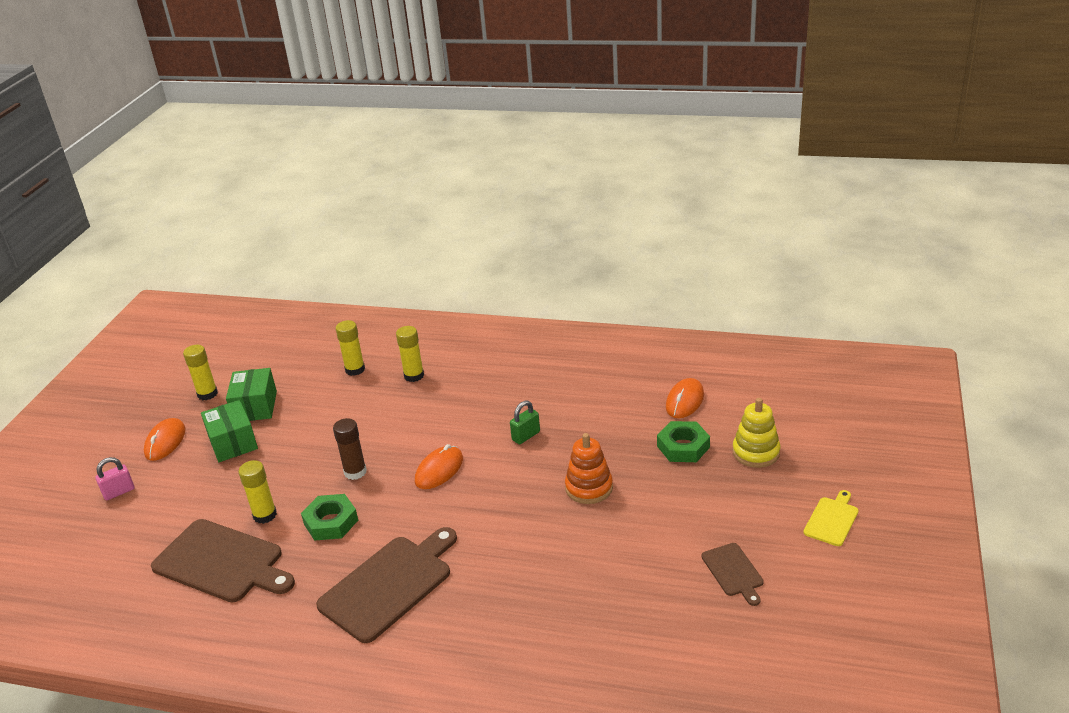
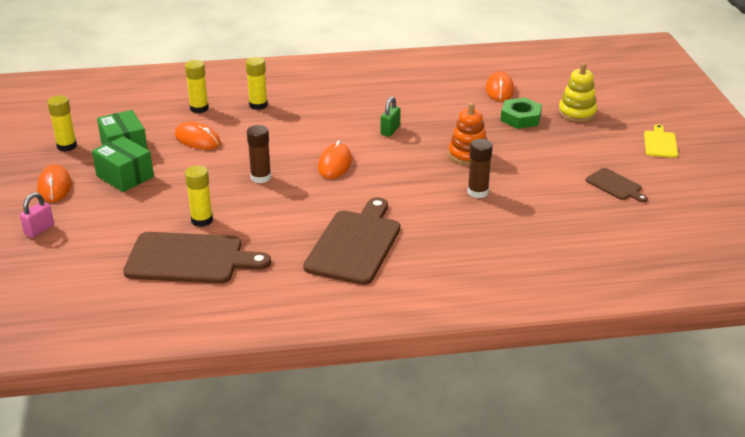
camera: 25 degrees left, 0 degrees up
(328, 409) = (197, 139): none -> orange mouse
(331, 522) = (268, 214): green nut -> none
(565, 544) = (478, 192): none -> brown glue stick

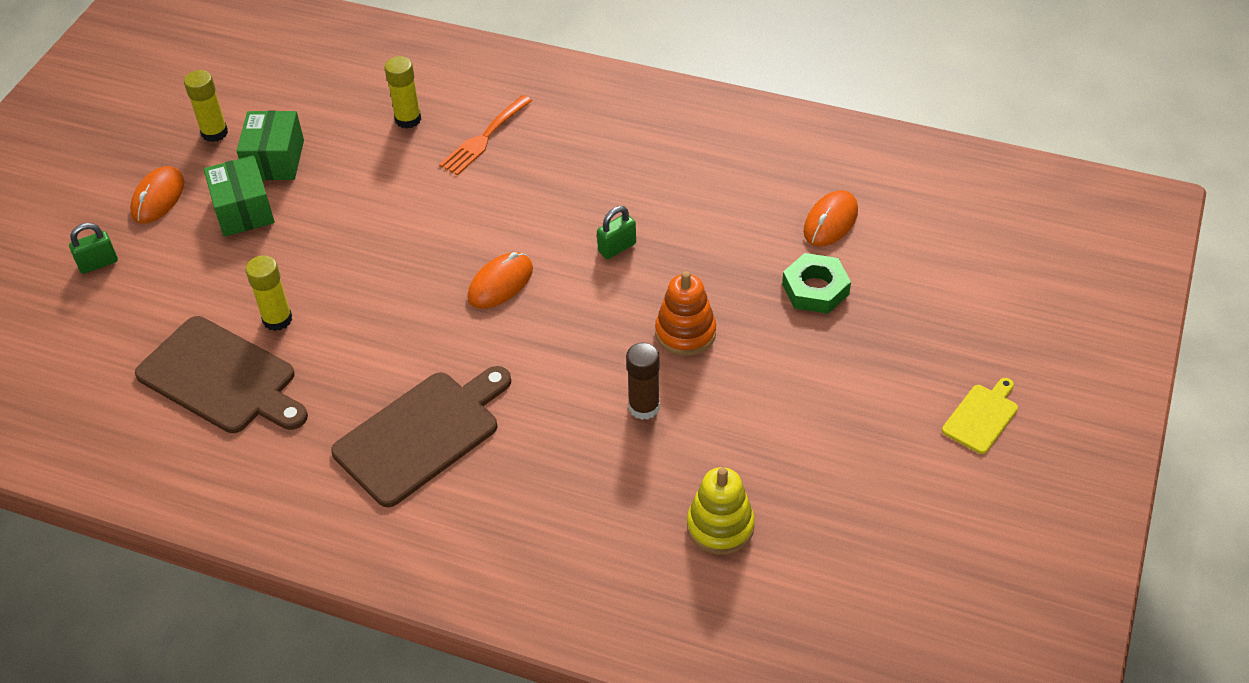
camera: 30 degrees right, 15 degrees up
(39, 230) = (98, 263): pink padlock -> green padlock
(197, 139) = (368, 175): orange mouse -> none
(258, 105) = (484, 138): yellow glue stick -> orange fork
(261, 177) = (394, 272): brown glue stick -> none
(577, 113) = (907, 309): yellow stacking toy -> yellow stacking toy (720, 526)
(615, 185) = (843, 471): brown cutting board -> none

